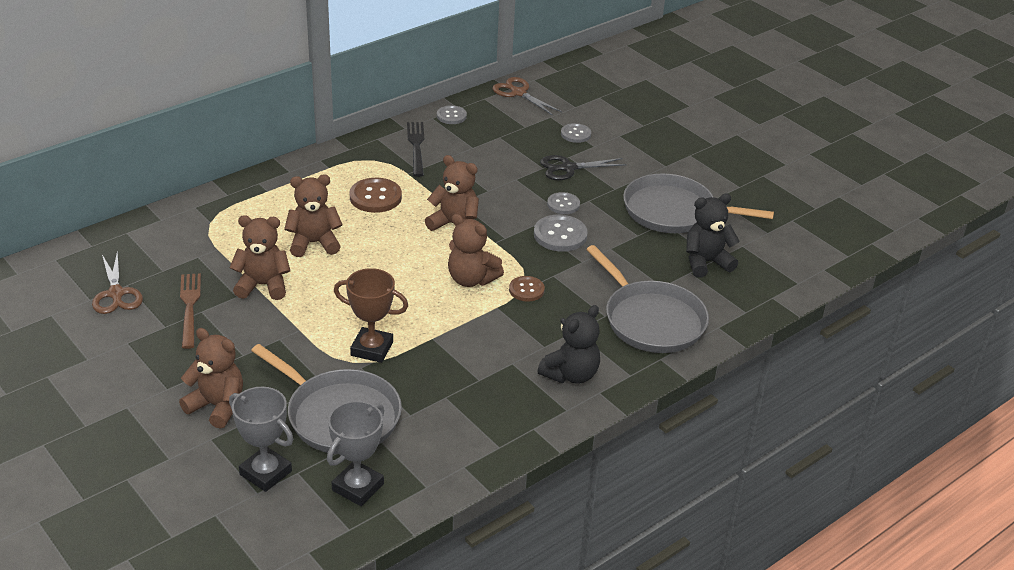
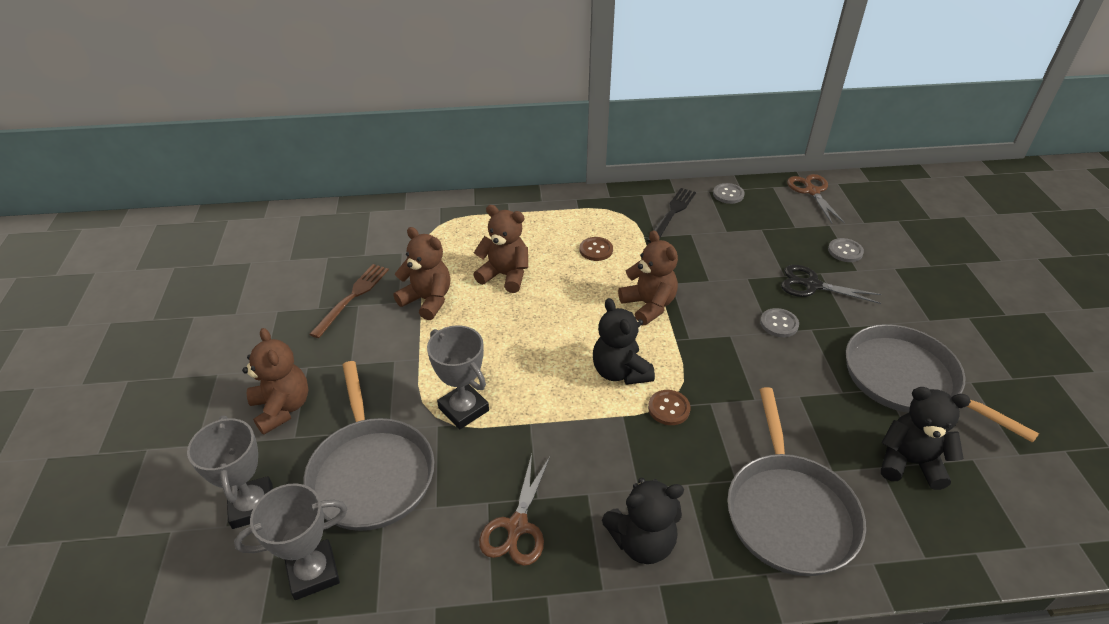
camera: 35 degrees right, 5 degrees up
(116, 294) = (311, 262): brown scissors -> brown scissors (517, 526)
(372, 349) = (463, 409): brown trophy -> grey trophy
(375, 197) = (596, 250): brown button -> brown button, size x0.63
(471, 279) = (620, 372): brown teddy bear -> black teddy bear
(560, 235) = (751, 358): grey button -> none

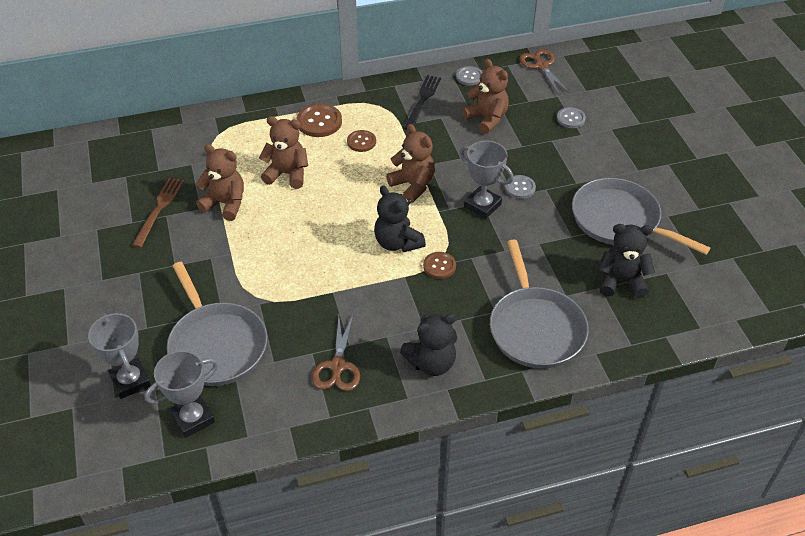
camera: 10 degrees left, 5 degrees up
(282, 408) = (129, 307): brown teddy bear -> brown teddy bear (487, 119)
(463, 409) = (277, 288): grey trophy -> grey trophy (482, 205)
(552, 224) = (319, 122): none -> brown button
(812, 285) = (545, 152): black scissors -> none

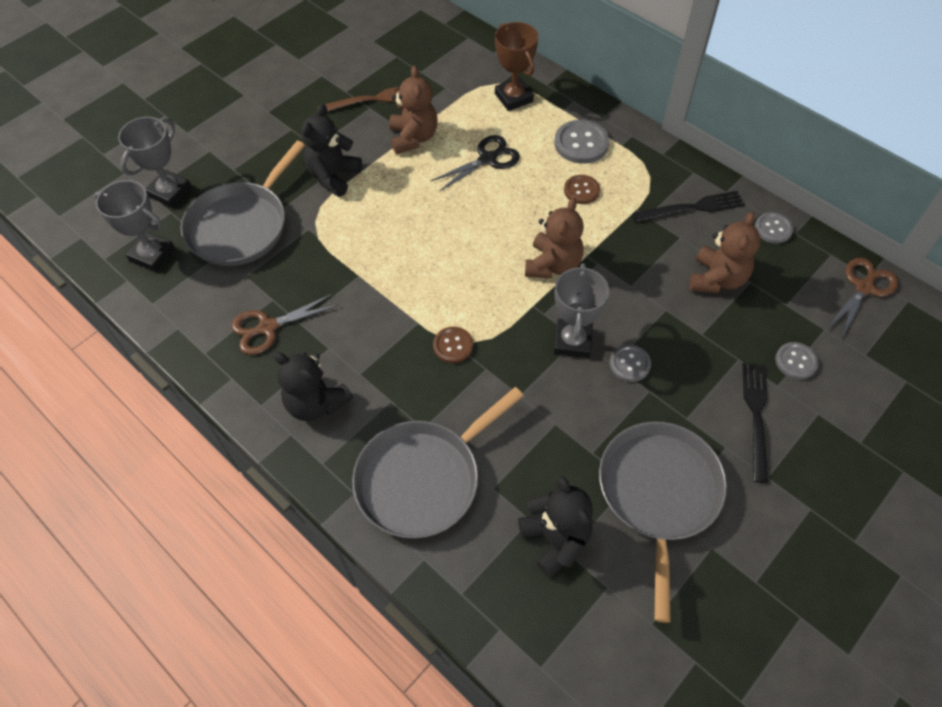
camera: 60 degrees right, 10 degrees up
(241, 134) = (514, 98): none -> brown trophy
(287, 174) = (487, 159): brown teddy bear -> black scissors
(319, 122) = (581, 143): brown button -> grey button
(397, 243) = (460, 293): black teddy bear -> black teddy bear (333, 176)
(595, 153) = (756, 415): none -> black fork

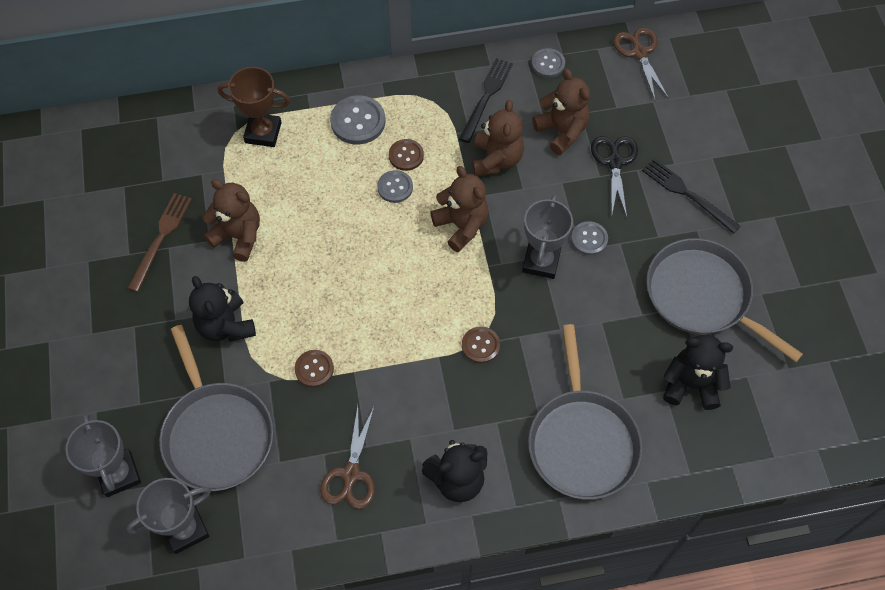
camera: 55 degrees left, 5 degrees up
(340, 249) = (314, 369): none -> brown button
(487, 159) = (314, 197): black scissors -> black scissors (614, 162)
(572, 341) = (541, 262): grey trophy -> grey trophy turned 60 degrees clockwise
(639, 250) = (496, 159): none -> brown teddy bear
(796, 361) = (664, 138): grey button -> grey button (395, 187)

